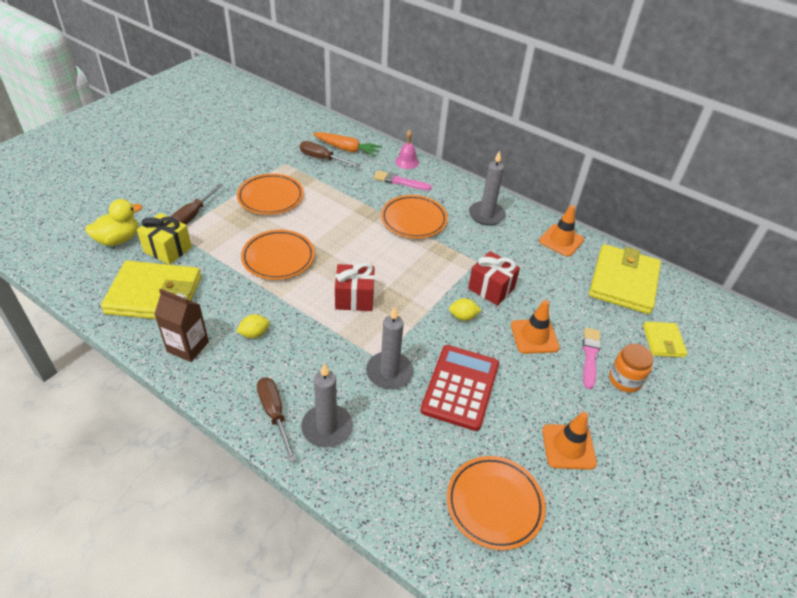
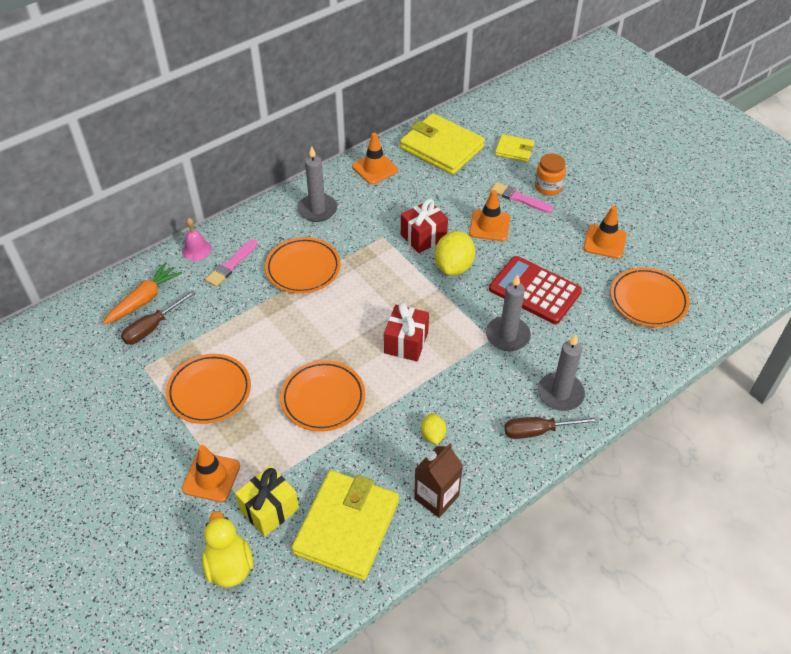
camera: 70 degrees left, 5 degrees up
(193, 215) = (211, 477): brown screwdriver -> orange traffic cone
(463, 317) = (453, 266): yellow lemon -> yellow lemon, size x1.85

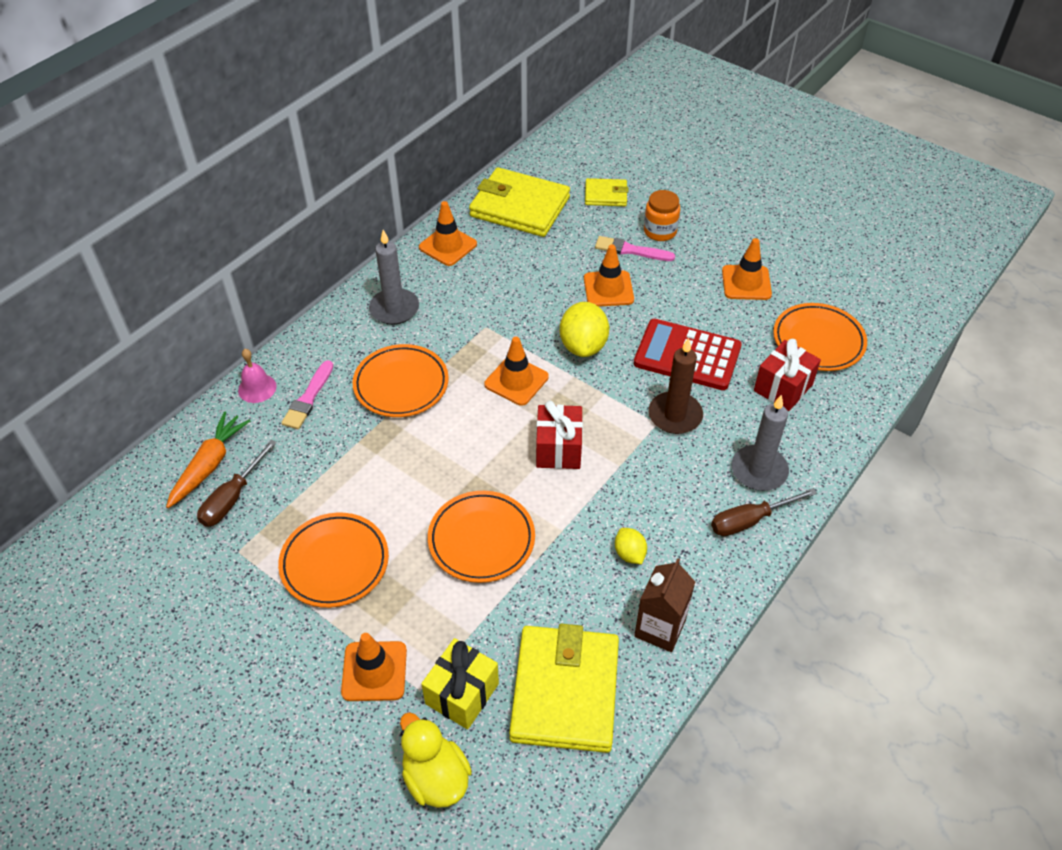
camera: 15 degrees left, 0 degrees up
(392, 283) = (516, 381): none -> orange traffic cone
(423, 237) = (535, 317): red gift -> red gift (783, 388)
(507, 336) = (675, 415): grey candle -> brown candle

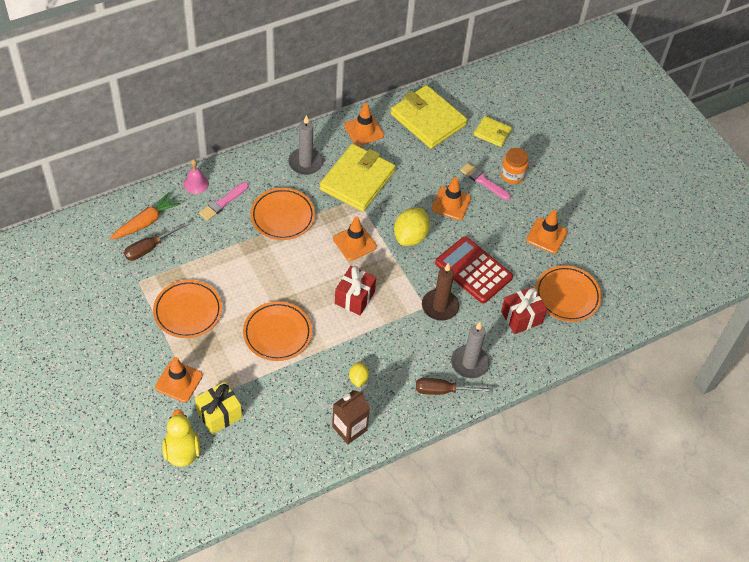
camera: 20 degrees right, 5 degrees up
(565, 691) = (275, 438): yellow wallet -> yellow wallet (357, 180)

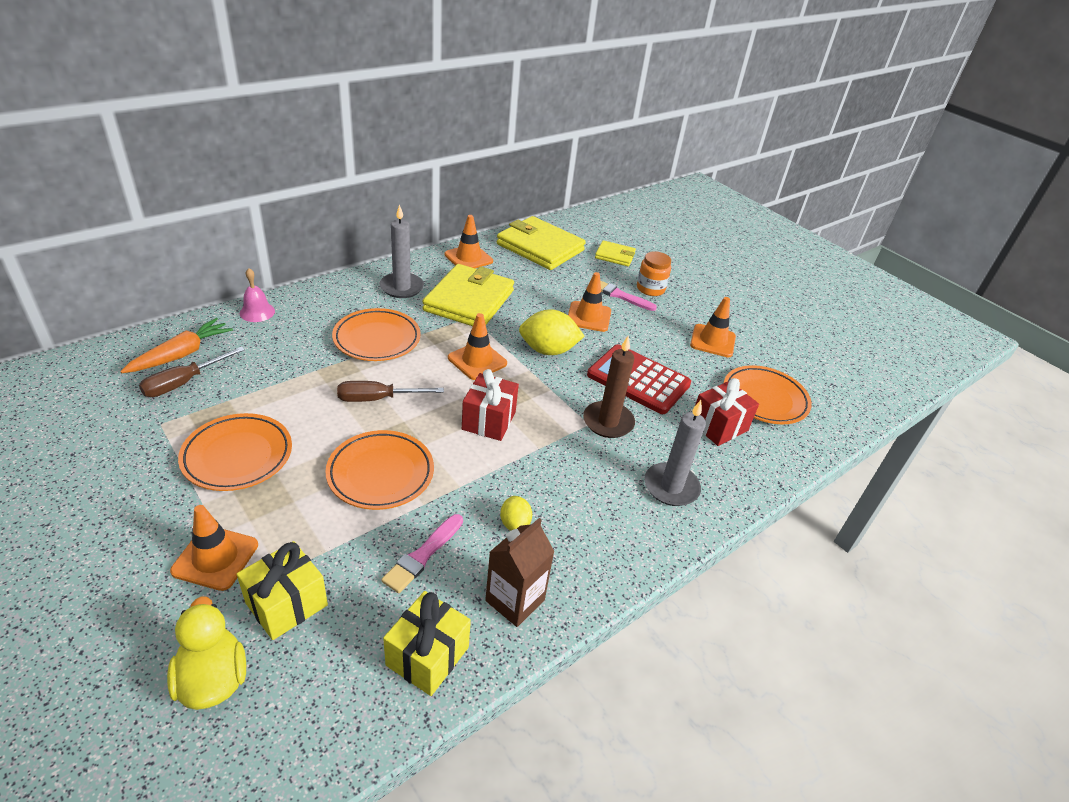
camera: 10 degrees left, 15 degrees down
(223, 202) = (294, 329): pink brush -> pink brush (423, 555)
(295, 454) = (427, 656): none -> yellow gift
(410, 236) = (548, 350): yellow lemon -> yellow lemon turned 75 degrees clockwise
(443, 391) = (646, 527): brown screwdriver -> brown screwdriver (378, 399)

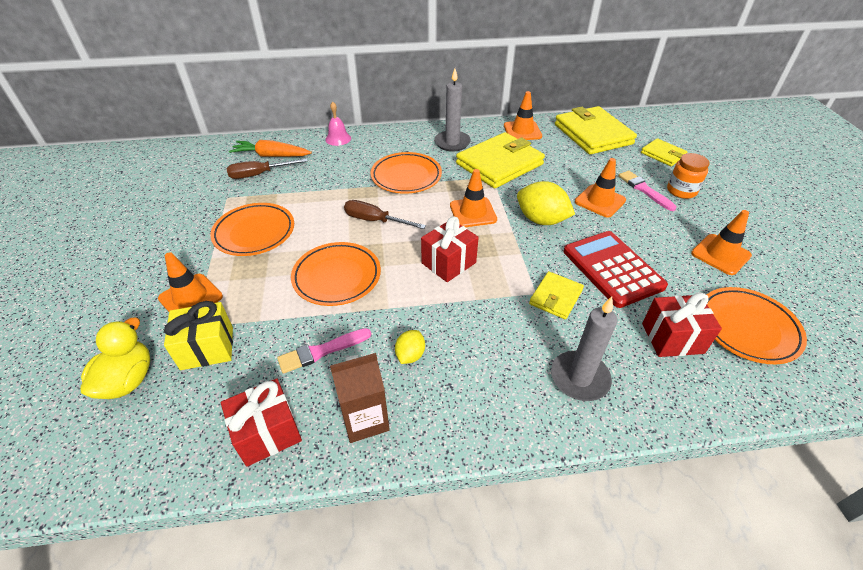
camera: 35 degrees right, 5 degrees up
(181, 354) = (271, 156): orange carrot -> orange carrot turned 150 degrees counterclockwise
(427, 656) = (267, 433): yellow gift -> red gift
(608, 422) = (555, 297): brown candle -> yellow wallet

